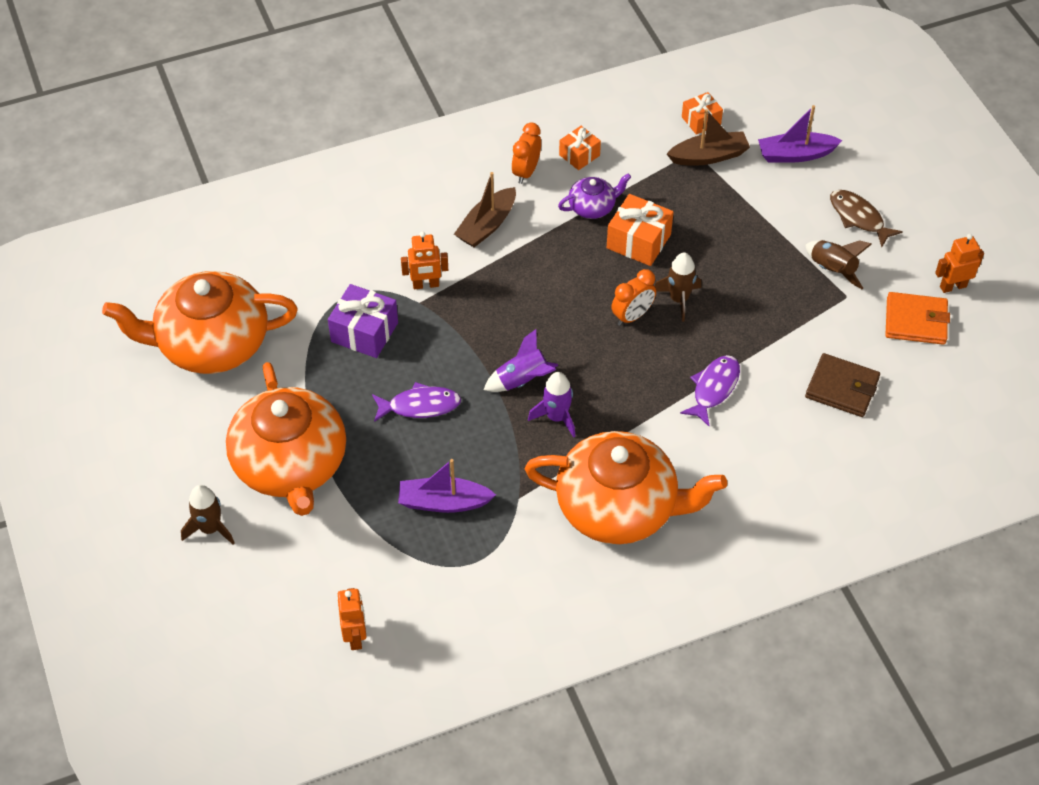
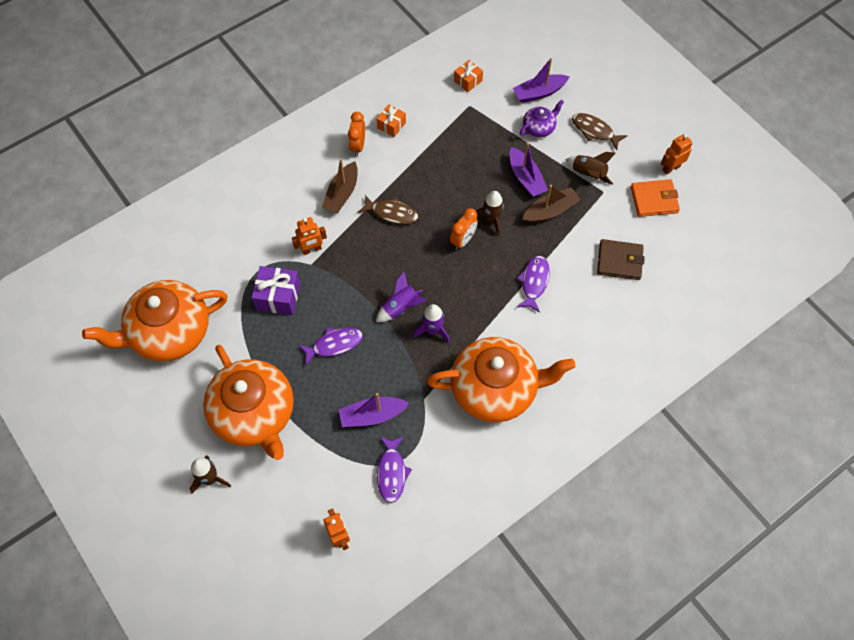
camera: 15 degrees left, 10 degrees up
(448, 577) = (392, 472): none -> purple fish
(546, 263) = (391, 213): none -> brown fish
(592, 207) = (412, 163): purple teapot -> purple teapot (539, 128)
(638, 241) = (451, 182): orange gift -> none
(709, 156) = (481, 107): brown boat -> brown boat (550, 211)
(743, 257) = (526, 178): none -> purple boat

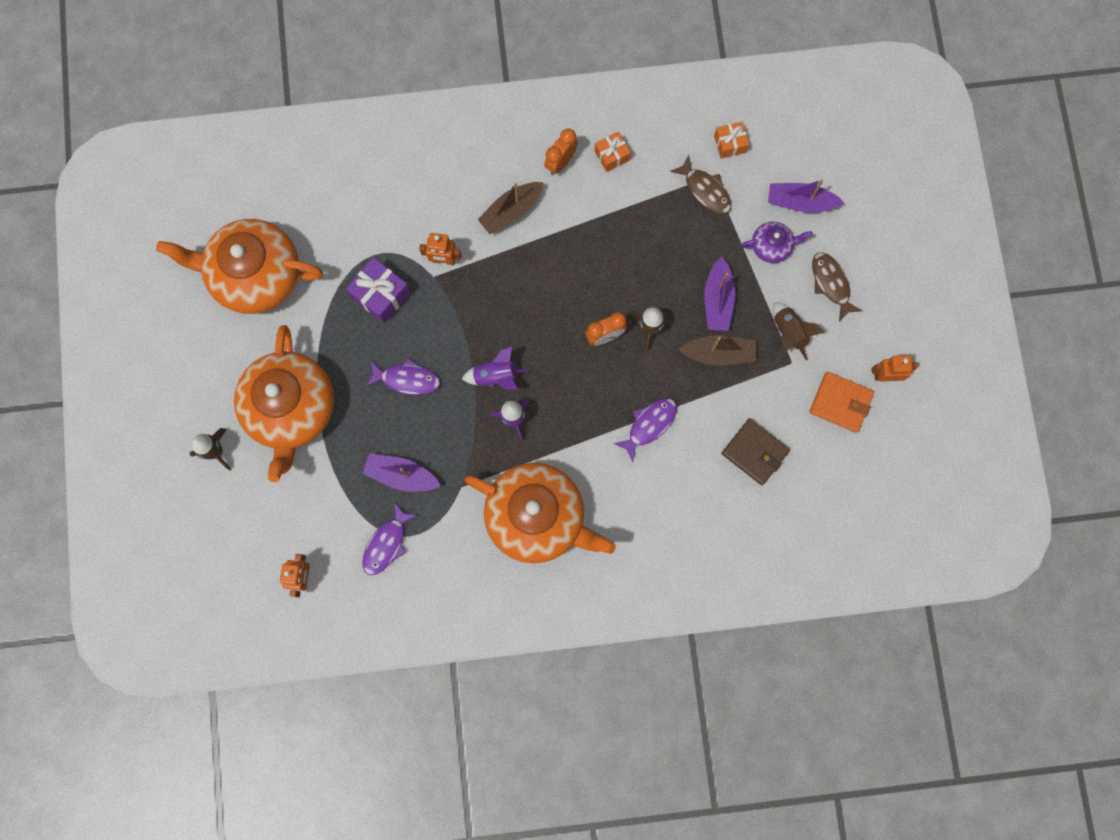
camera: 30 degrees right, 15 degrees up
(391, 213) = (549, 263): brown fish -> brown fish (705, 190)

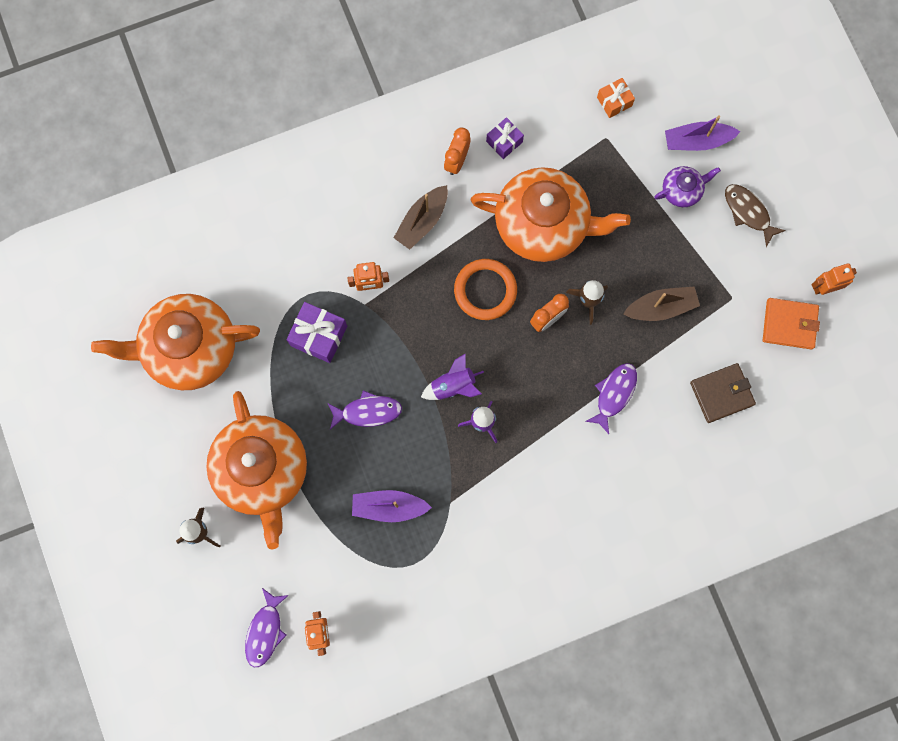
camera: 15 degrees left, 0 degrees up
(387, 543) = (393, 577): purple fish -> purple fish (265, 631)
(537, 517) = (532, 512): orange teapot -> orange teapot (543, 224)
(553, 293) = (485, 290): none -> orange ring
(612, 155) = (504, 142): orange gift -> purple gift
(705, 190) = (603, 152): brown fish -> none
(717, 300) = (645, 256): purple boat -> none
(754, 452) = (721, 393): brown wallet -> brown wallet turned 45 degrees counterclockwise
(788, 333) = (721, 270): brown rocket -> none

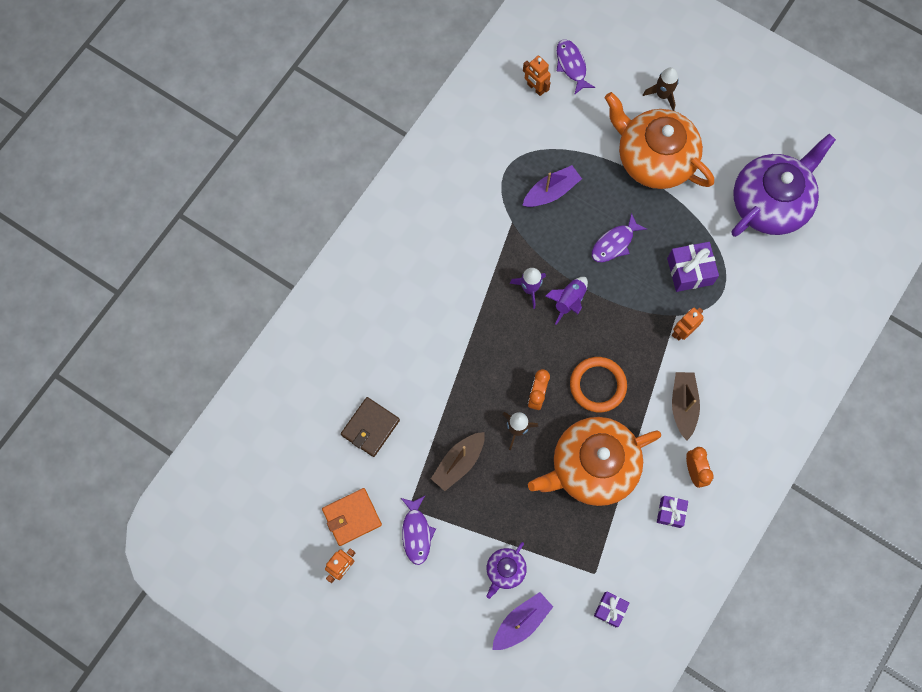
camera: 145 degrees right, 5 degrees down
(189, 348) = (770, 203): orange teapot -> purple teapot
(614, 102) = (610, 609): orange gift -> purple gift
(614, 394) = (449, 373): purple fish -> purple fish (416, 533)
(748, 212) = (441, 589): brown fish -> none

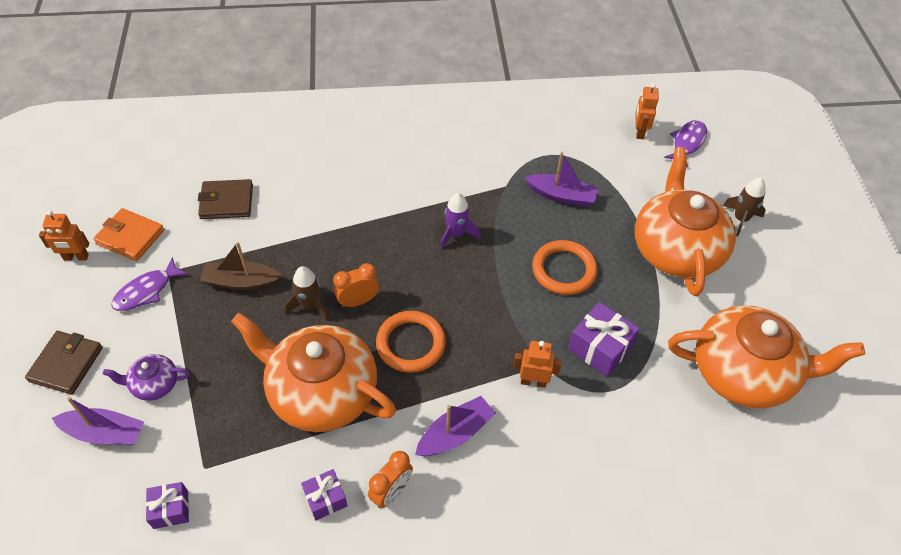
camera: 50 degrees right, 20 degrees down
(443, 620) = (66, 364): none -> brown wallet
(569, 301) = (473, 269): purple rocket -> none
(614, 243) = (564, 270): purple fish -> orange ring
(683, 405) = (455, 433): brown boat -> purple boat
(770, 203) = (744, 373): purple teapot -> orange teapot

